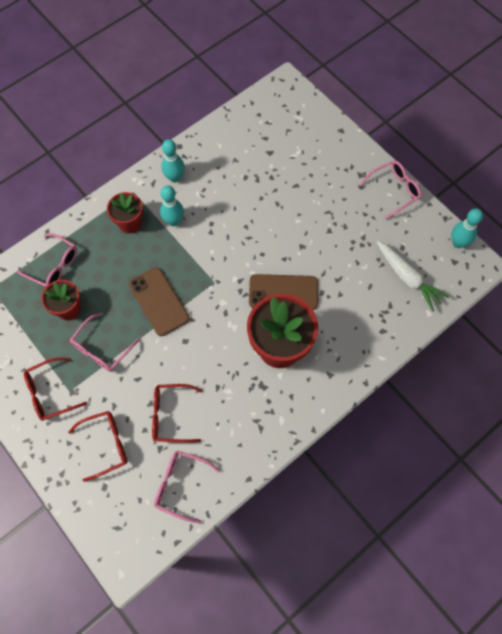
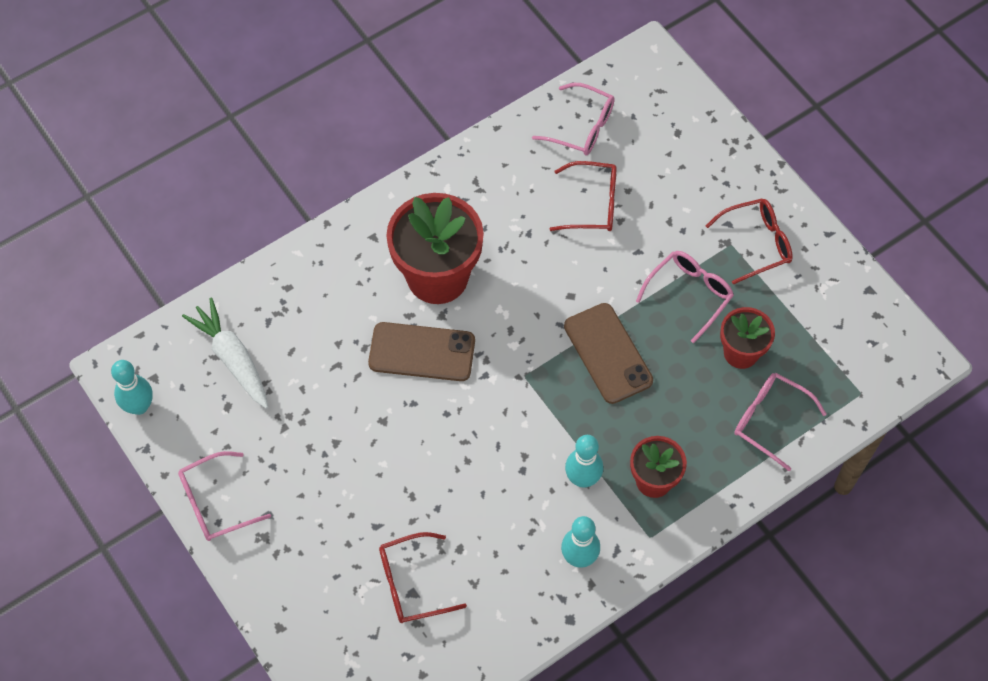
camera: 175 degrees left, 5 degrees down
(106, 444) = (677, 177): red glasses -> red glasses (411, 584)

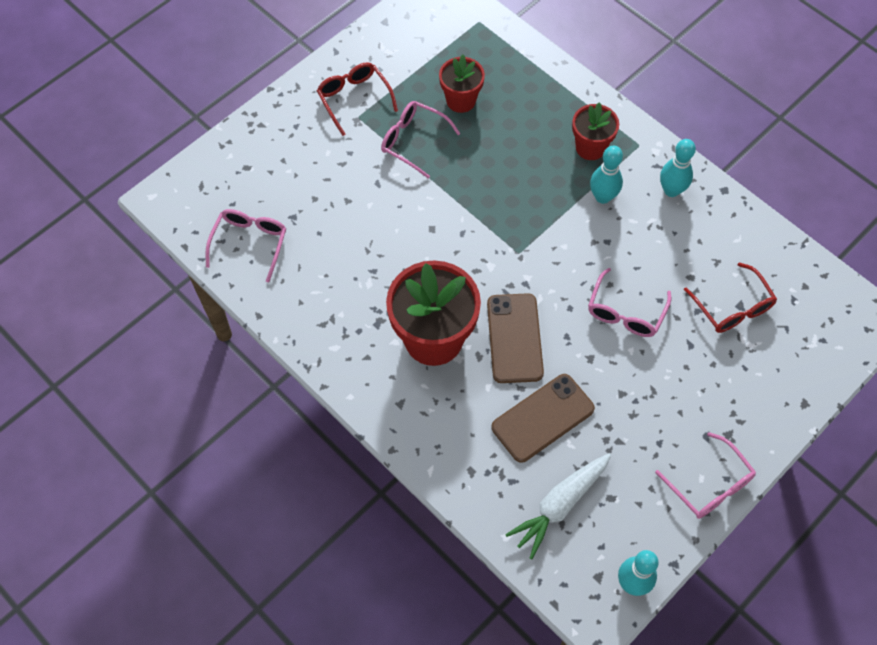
camera: 100 degrees left, 0 degrees up
(593, 204) = (333, 223): red glasses -> none
(607, 353) = (483, 193): brown phone -> brown phone (543, 418)
(769, 420) = (517, 77): pink glasses -> pink glasses (625, 312)

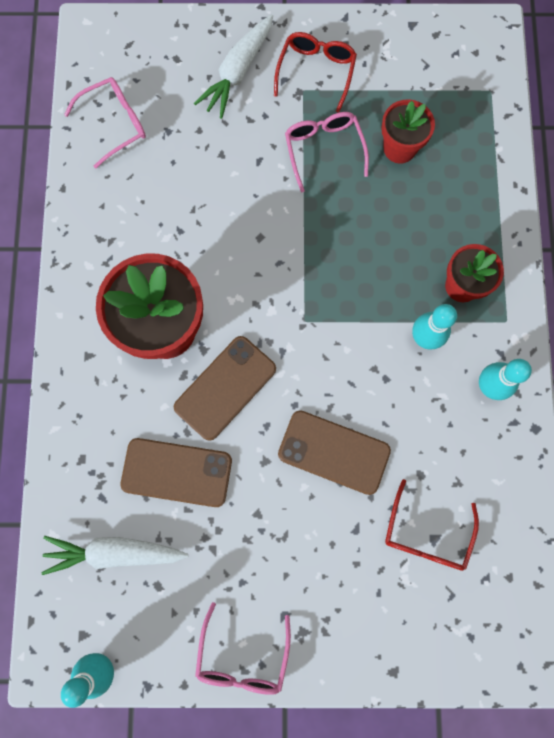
camera: 45 degrees right, 15 degrees up
(301, 141) = (238, 72): none -> white carrot
(625, 312) = (334, 452): pink glasses -> brown phone

